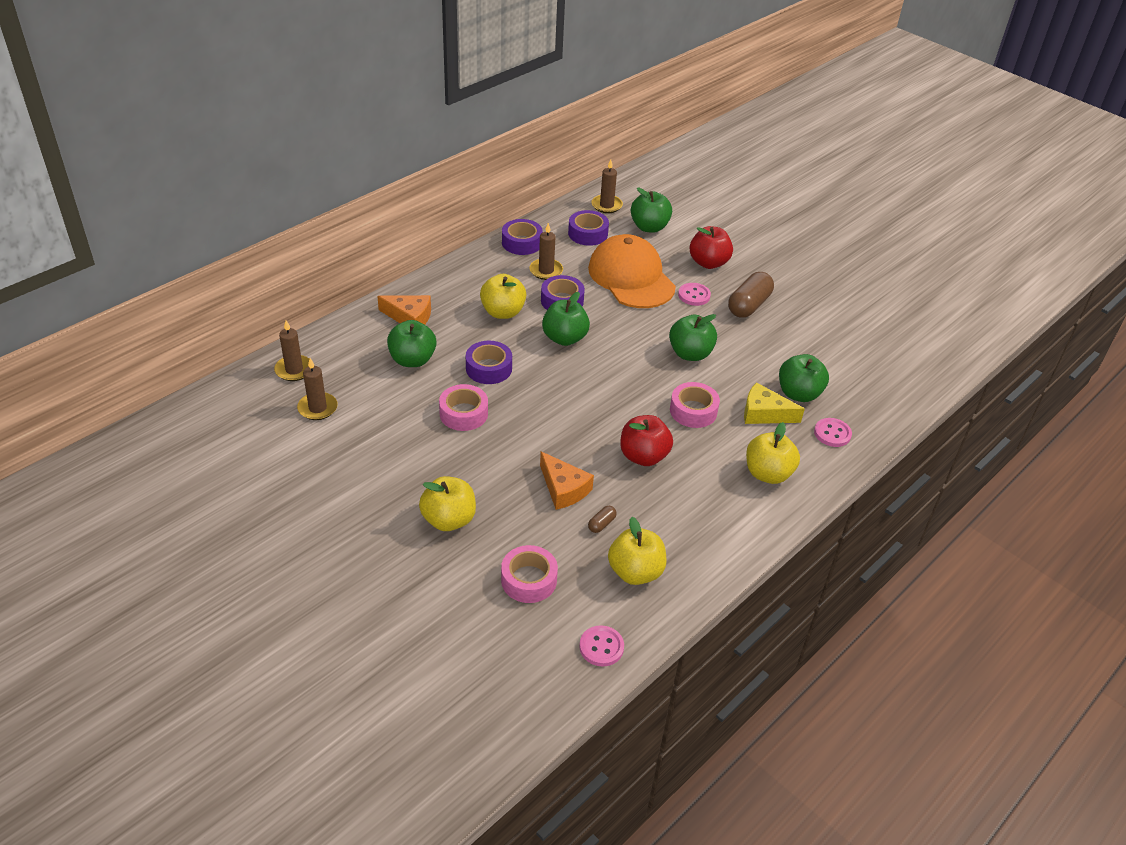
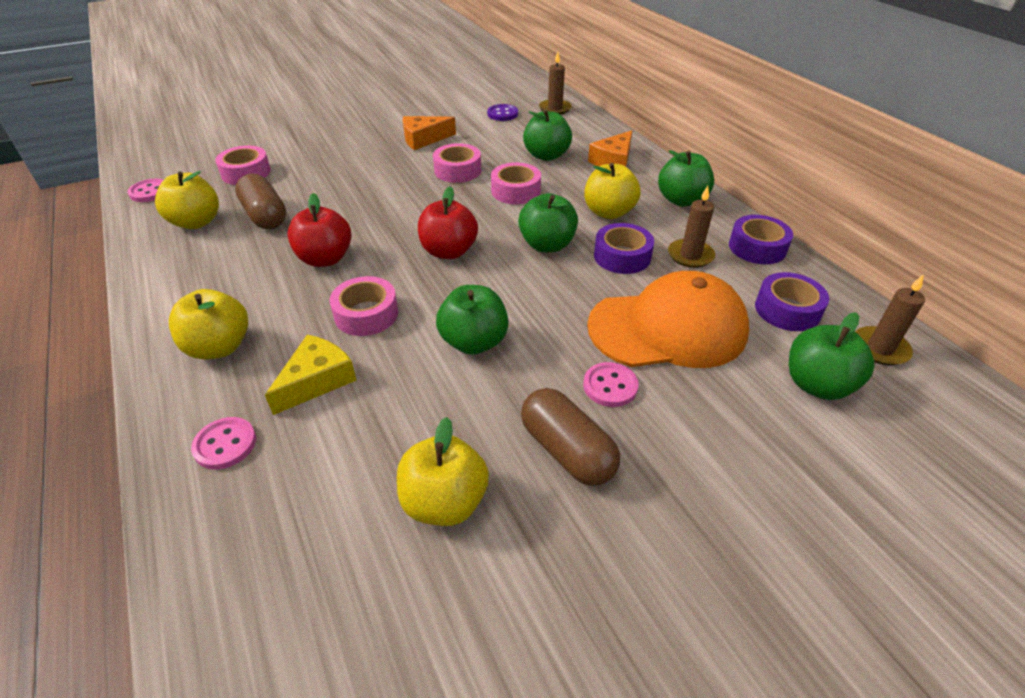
camera: 110 degrees right, 0 degrees up
(317, 408) = (502, 114): brown candle -> purple button
(449, 520) = (339, 150): yellow apple -> yellow apple (444, 502)
(489, 368) = (515, 191): purple tape -> pink tape
(563, 489) = (324, 204): orange cheese -> orange cheese (423, 139)
(601, 524) = (265, 216): brown capsule -> brown capsule, size x2.22
(708, 263) = (704, 434): red apple -> red apple (449, 251)
(799, 394) = (327, 436): green apple -> green apple (681, 200)

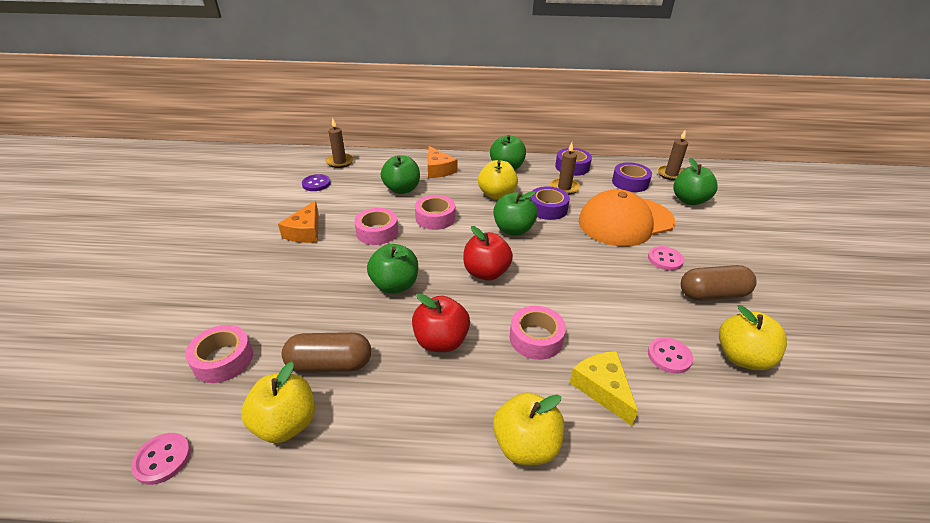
camera: 60 degrees left, 5 degrees down
(225, 444) = (656, 466): pink button -> pink button (669, 356)
(474, 342) = (599, 296): green apple -> green apple (395, 285)
(668, 328) = (625, 221): orange cap -> orange cap turned 135 degrees counterclockwise

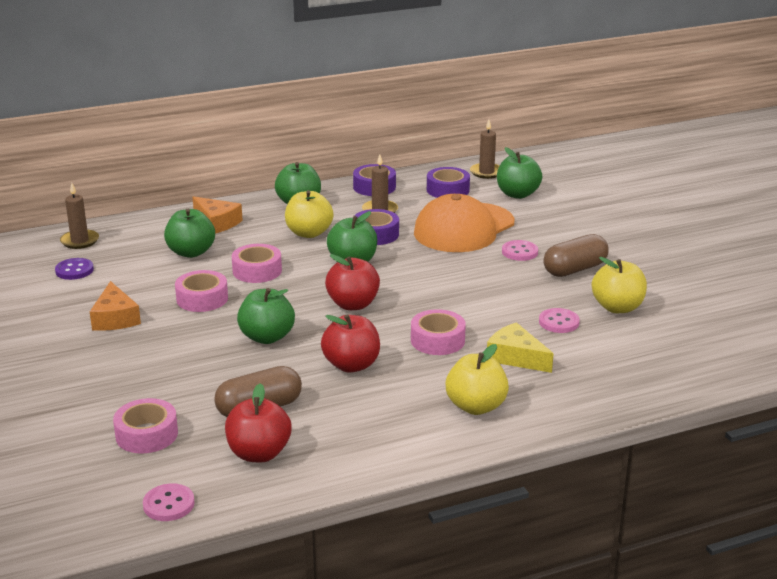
camera: 25 degrees left, 10 degrees down
(286, 423) = (259, 453): yellow apple -> red apple

